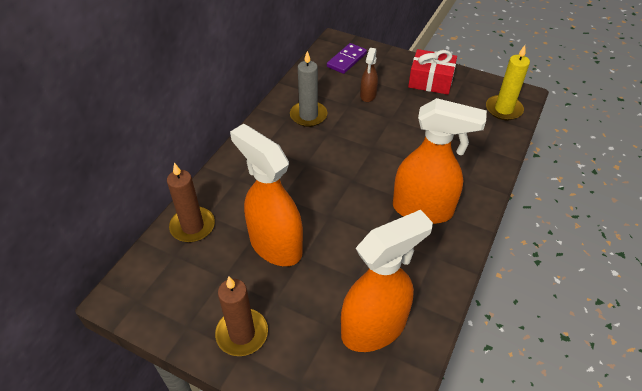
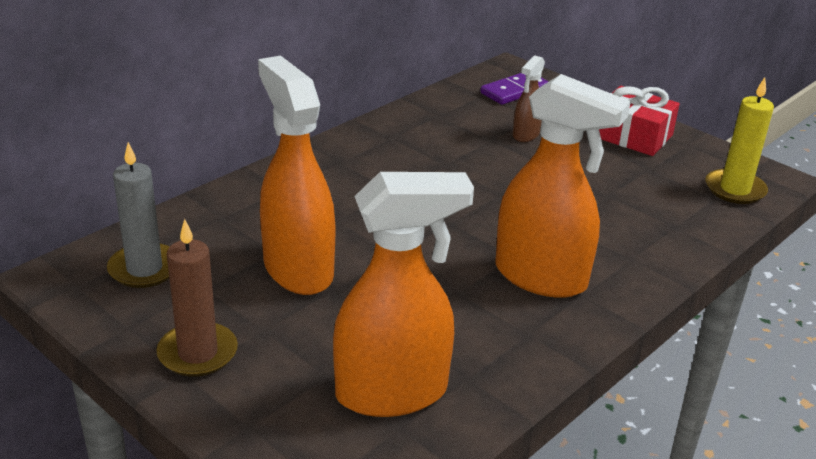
camera: 15 degrees right, 15 degrees down
(192, 226) = (194, 225): brown candle -> none
(308, 115) = (424, 140): grey candle -> grey candle (144, 269)

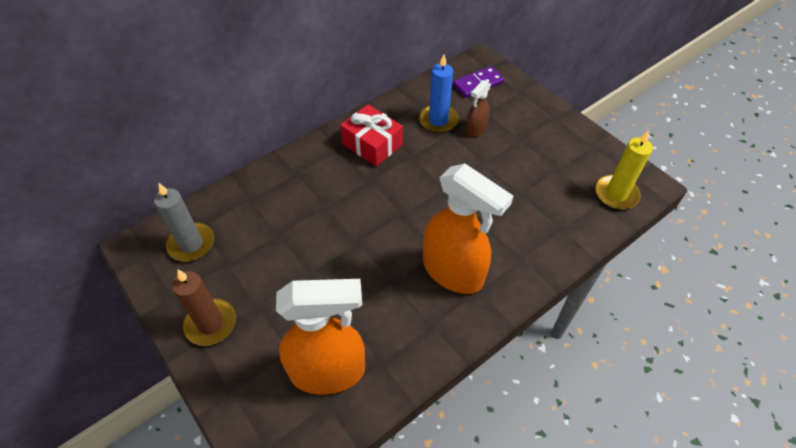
camera: 10 degrees right, 20 degrees up
(297, 269) = (290, 252): orange spray bottle -> none
(471, 128) = (438, 120): none -> blue candle
(633, 136) = (554, 134): red gift -> red gift (372, 144)

